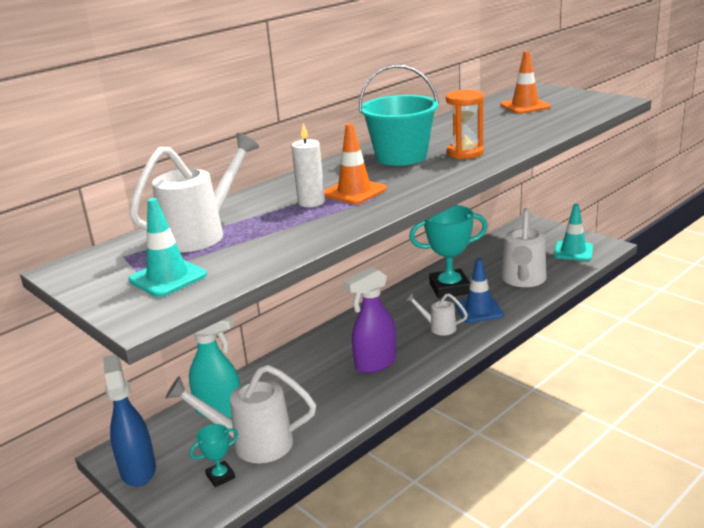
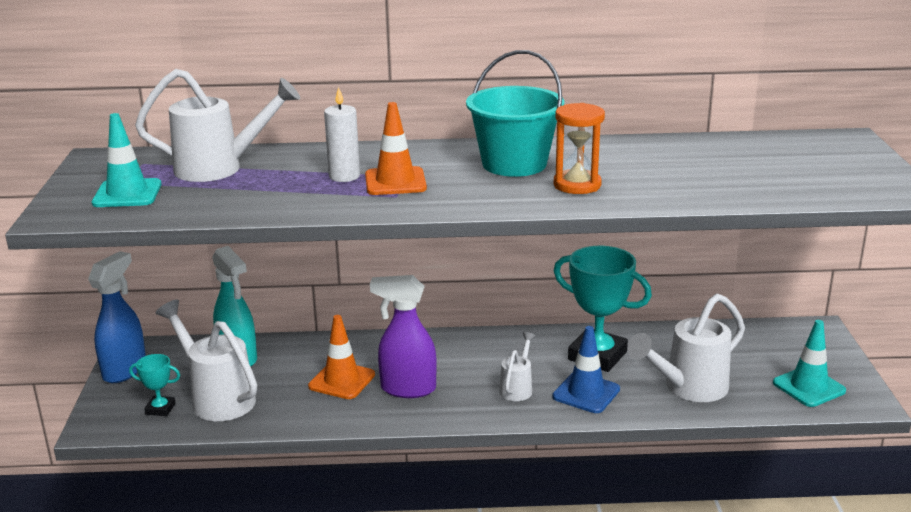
camera: 40 degrees right, 0 degrees up
(438, 327) = (517, 388): white watering can -> white watering can turned 45 degrees clockwise
(525, 106) = (774, 157): orange traffic cone -> orange traffic cone (342, 380)

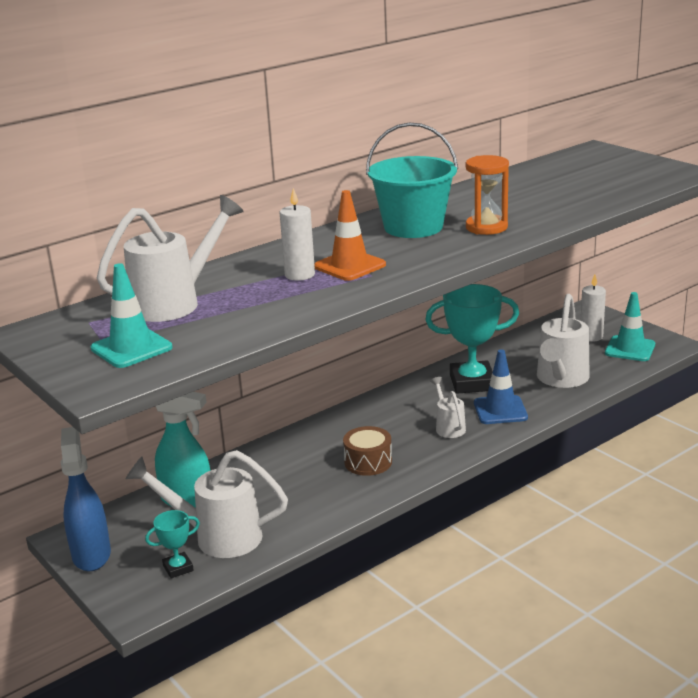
camera: 35 degrees left, 0 degrees up
(342, 380) = (306, 478): orange traffic cone -> none
(407, 389) = (368, 462): purple spray bottle -> brown drum
(784, 358) = (591, 336): none -> white candle

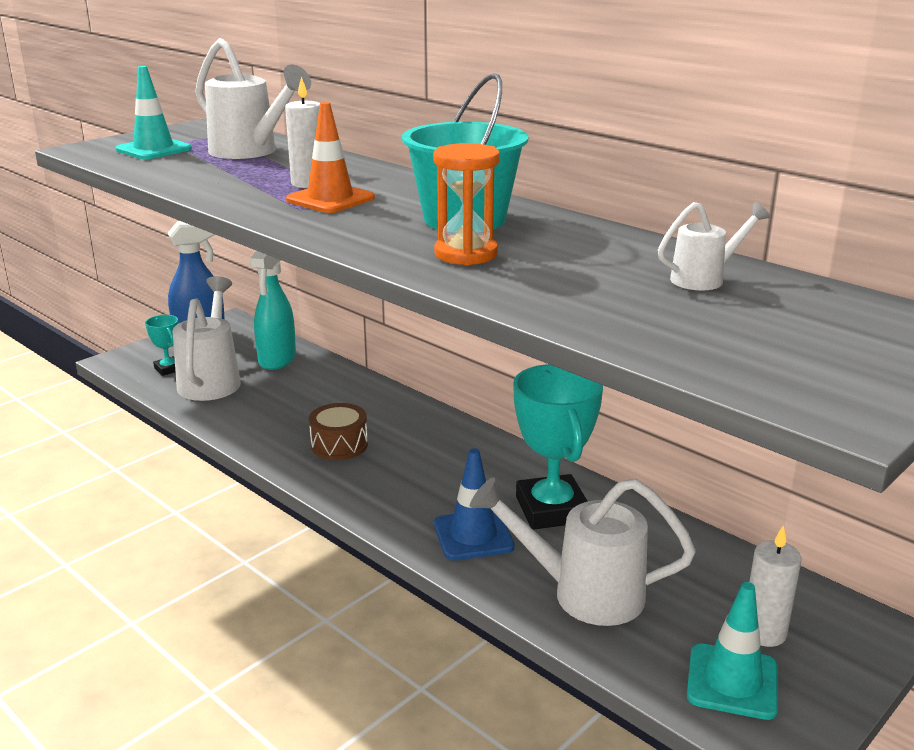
camera: 80 degrees right, 0 degrees up
(448, 427) = (423, 495): white watering can -> white watering can (705, 279)

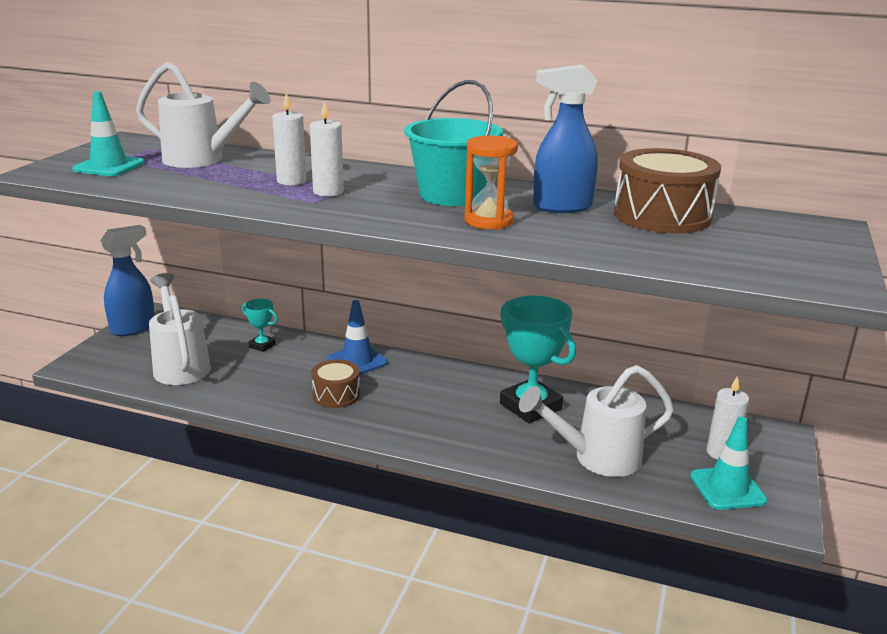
camera: 25 degrees left, 0 degrees up
(168, 369) = (131, 363): turquoise trophy -> turquoise trophy (262, 345)
(277, 360) = (224, 338): turquoise spray bottle -> none
(330, 199) = (328, 192): orange traffic cone -> white candle
(473, 535) = (492, 438): blue traffic cone -> blue traffic cone (357, 361)
(582, 250) = (561, 207): none -> blue spray bottle
(705, 279) = (662, 216): white watering can -> brown drum

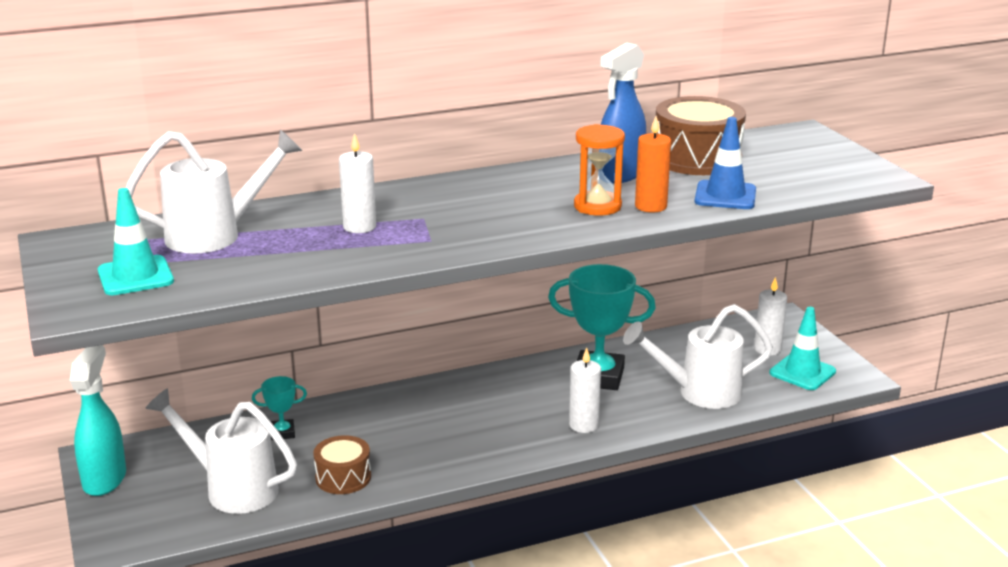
camera: 40 degrees left, 0 degrees up
(134, 328) = (105, 479): blue spray bottle -> turquoise spray bottle
(328, 192) = (417, 226): white candle -> white candle (584, 425)
(336, 395) = (431, 442): brown drum -> brown drum (343, 477)
(357, 361) = (399, 405): blue traffic cone -> blue traffic cone (725, 196)
(452, 195) = (521, 193): turquoise bucket -> none
(533, 235) = (650, 206): none -> orange candle
(596, 458) = (698, 393): white watering can -> white watering can turned 45 degrees clockwise

